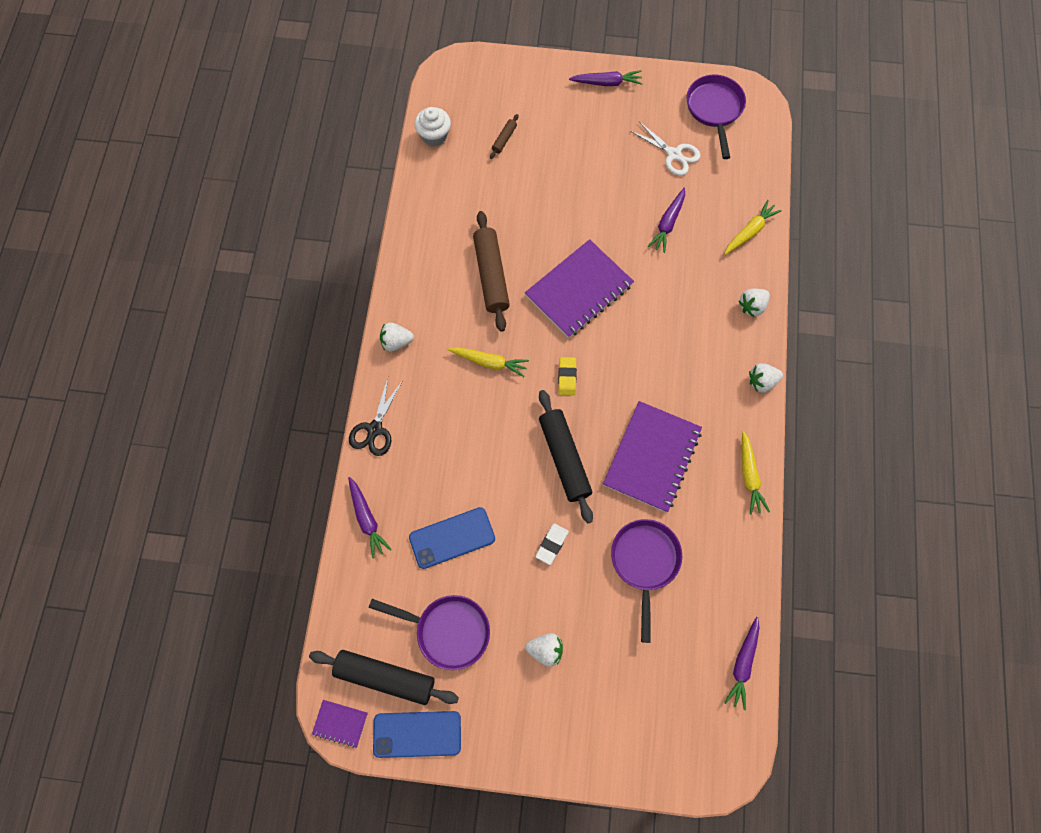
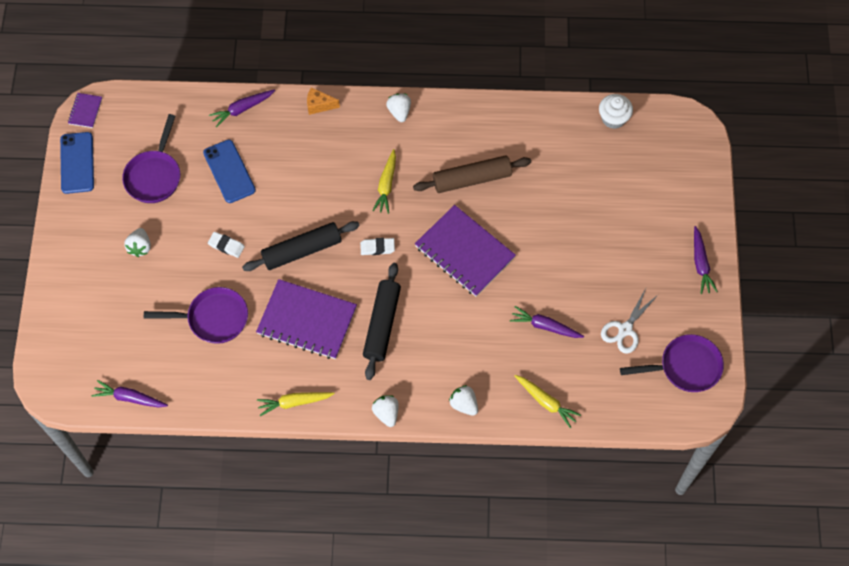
camera: 85 degrees right, 5 degrees down
(375, 429) = (319, 105): black scissors -> orange cheese
(385, 677) = (119, 137): black rolling pin -> black rolling pin (382, 324)
(504, 139) = (619, 177): brown rolling pin -> none
(567, 377) = (377, 248): yellow eraser -> white eraser

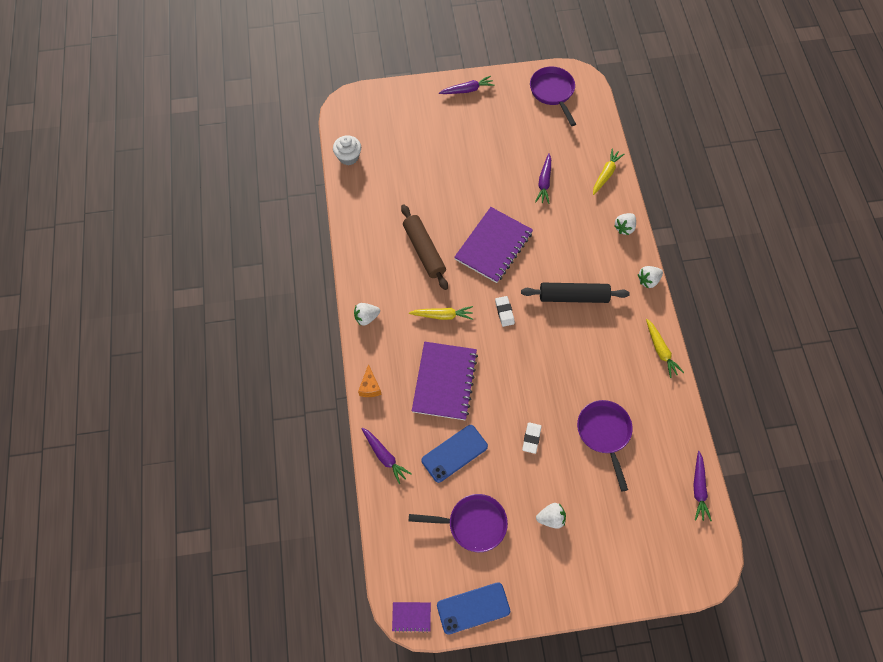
camera: 100 degrees left, 0 degrees up
(302, 250) = (521, 372): black rolling pin -> none
(307, 321) = (586, 355): purple notebook -> purple notebook (444, 381)
(625, 329) = (533, 131): white scissors -> none

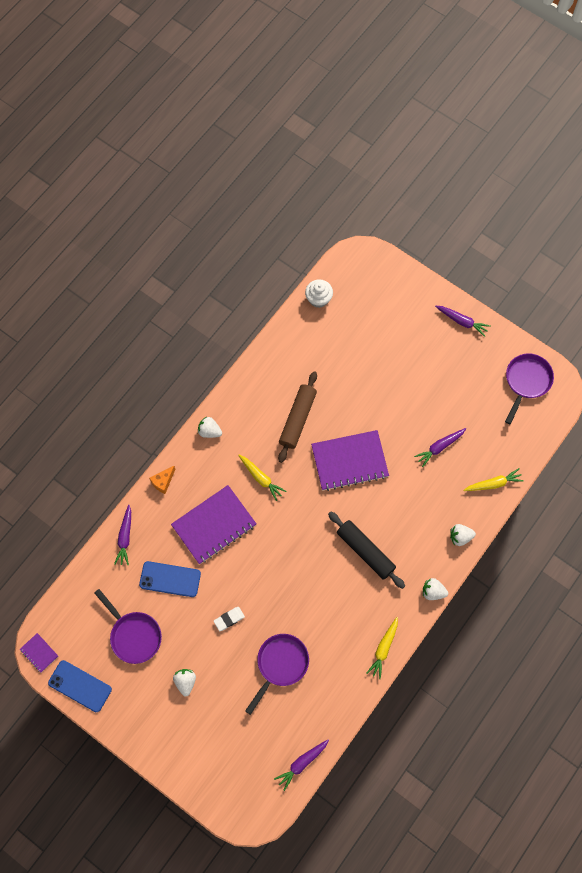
camera: 45 degrees right, 5 degrees up
(504, 312) = (305, 516): white eraser -> none
(551, 518) = (185, 682): white strawberry -> white strawberry turned 135 degrees counterclockwise

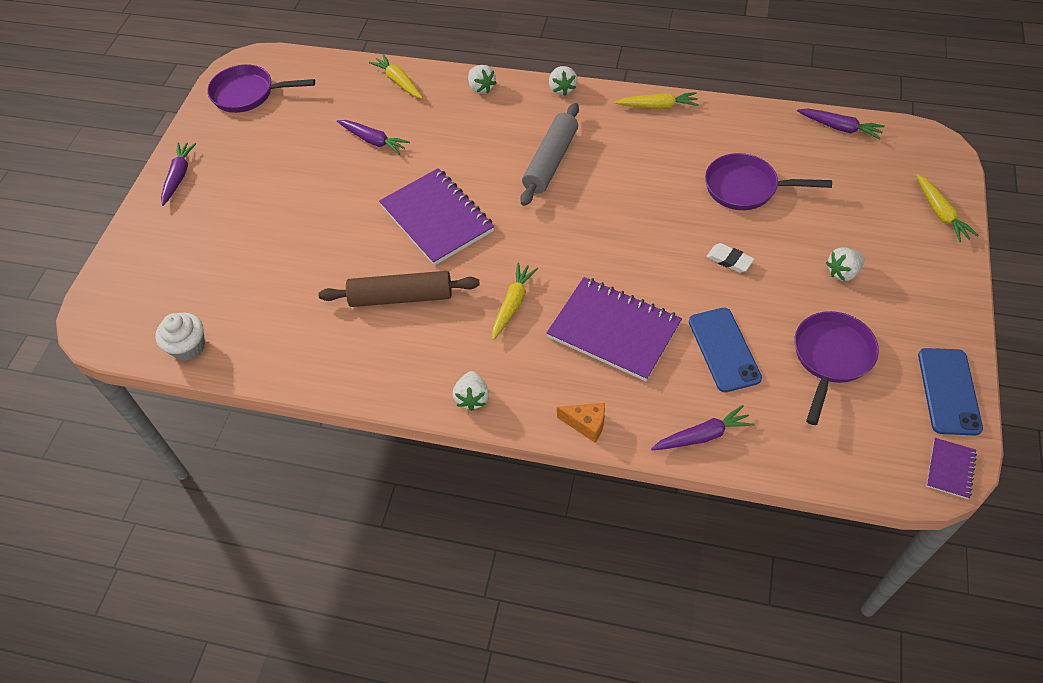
camera: 110 degrees left, 15 degrees down
(197, 777) = (940, 213): none -> yellow carrot
(365, 551) = (550, 161): black rolling pin -> grey rolling pin

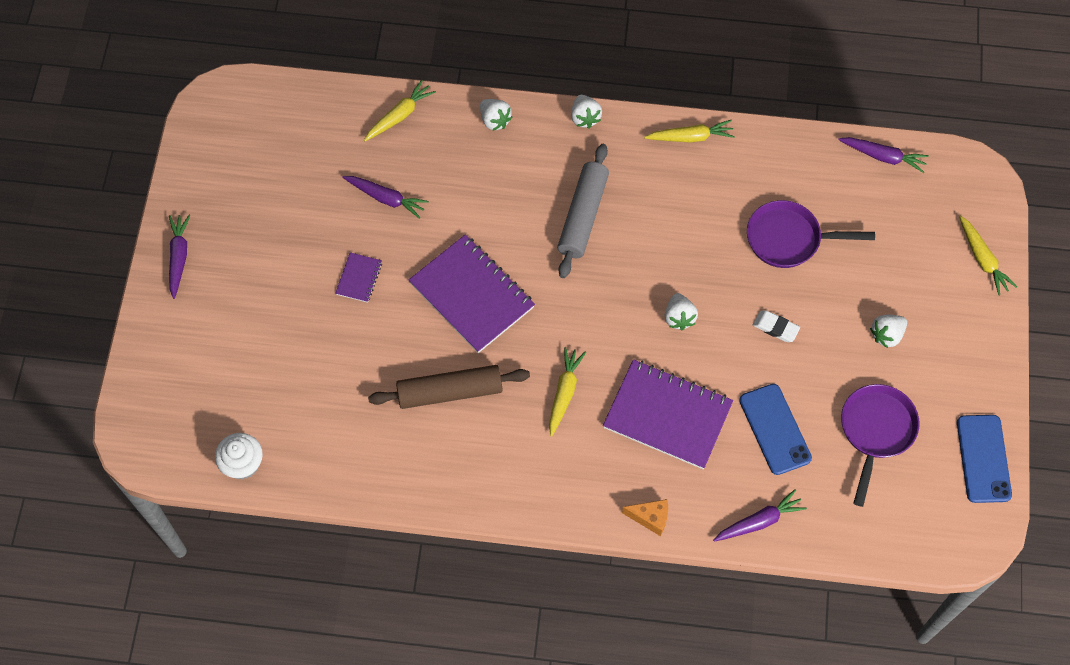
camera: 10 degrees left, 10 degrees up
(248, 94) = (230, 140): purple pan -> none
(398, 81) = (400, 115): yellow carrot -> yellow carrot turned 90 degrees clockwise
(472, 398) = (538, 498): white strawberry -> white strawberry (679, 317)
(950, 469) = (982, 537): purple notebook -> purple notebook (359, 278)

